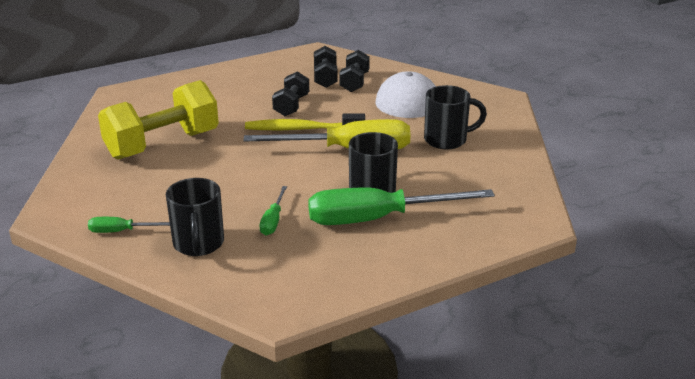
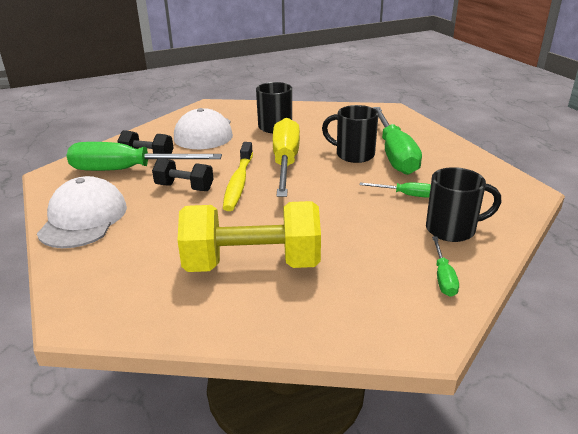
camera: 85 degrees left, 0 degrees up
(162, 145) = (252, 264): yellow dumbbell -> yellow dumbbell turned 60 degrees counterclockwise
(241, 75) = (83, 218): none -> white cap
(325, 78) = (128, 170): black dumbbell -> green screwdriver

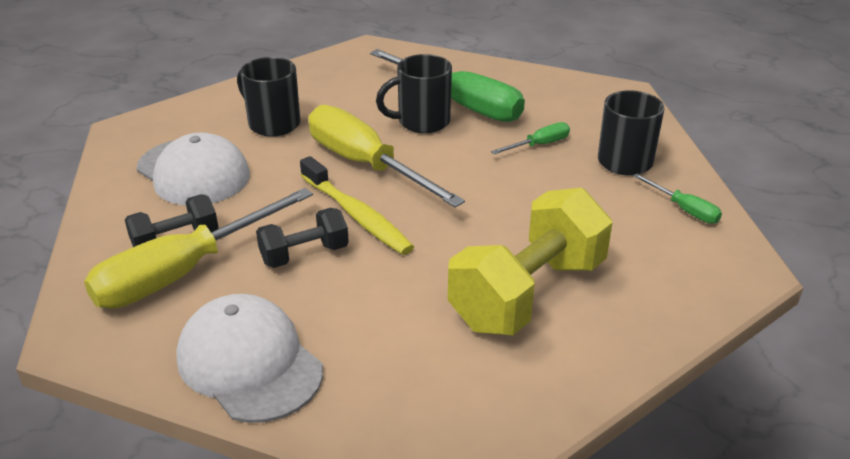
camera: 45 degrees left, 5 degrees up
(128, 170) = (183, 272): green screwdriver -> yellow screwdriver

